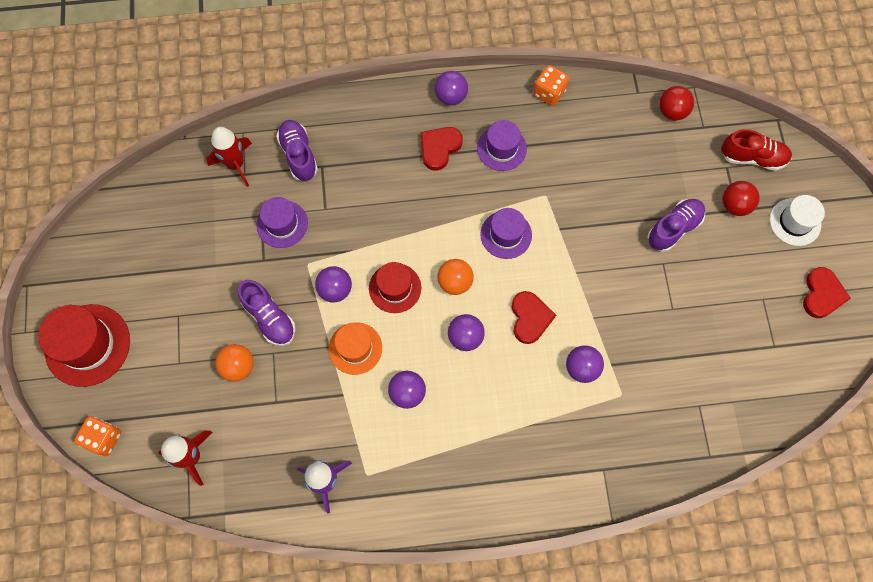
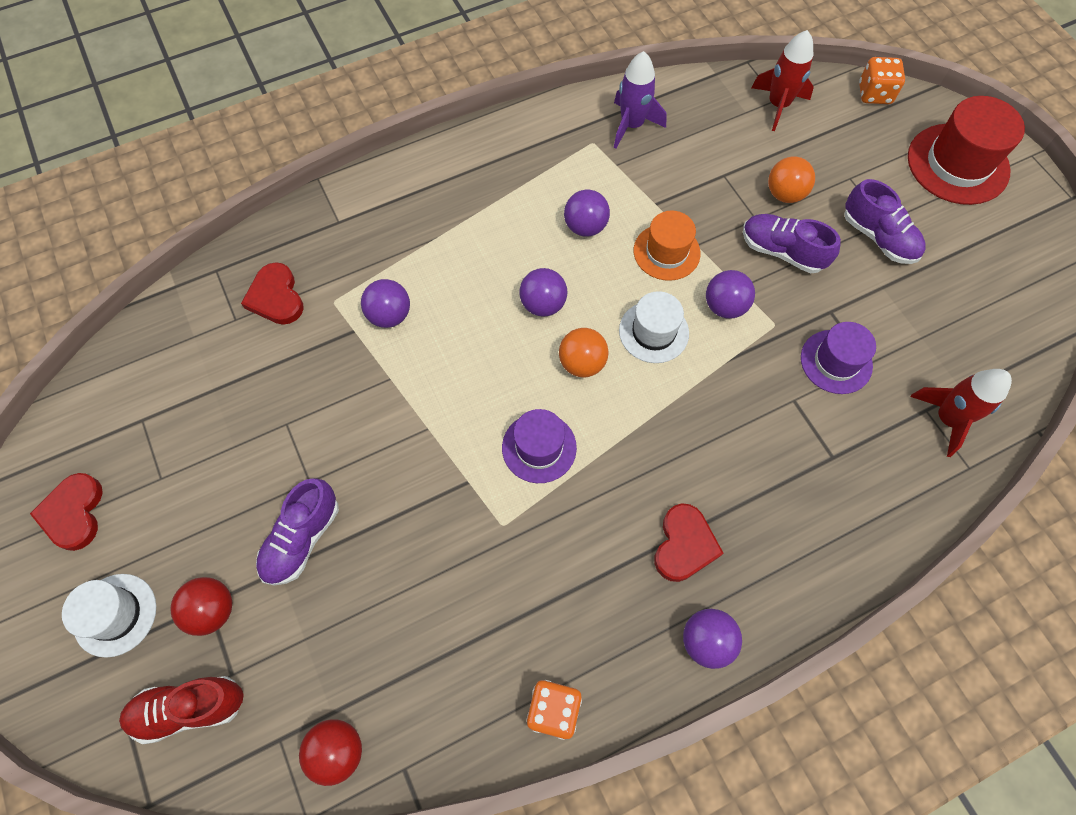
camera: 160 degrees right, 5 degrees down
(299, 155) = (873, 462): purple shoe -> purple shoe (878, 237)
(395, 288) = (653, 332): red hat -> white hat
(501, 148) = (593, 578): purple hat -> none
(530, 318) = (471, 351): red heart -> red heart (276, 297)

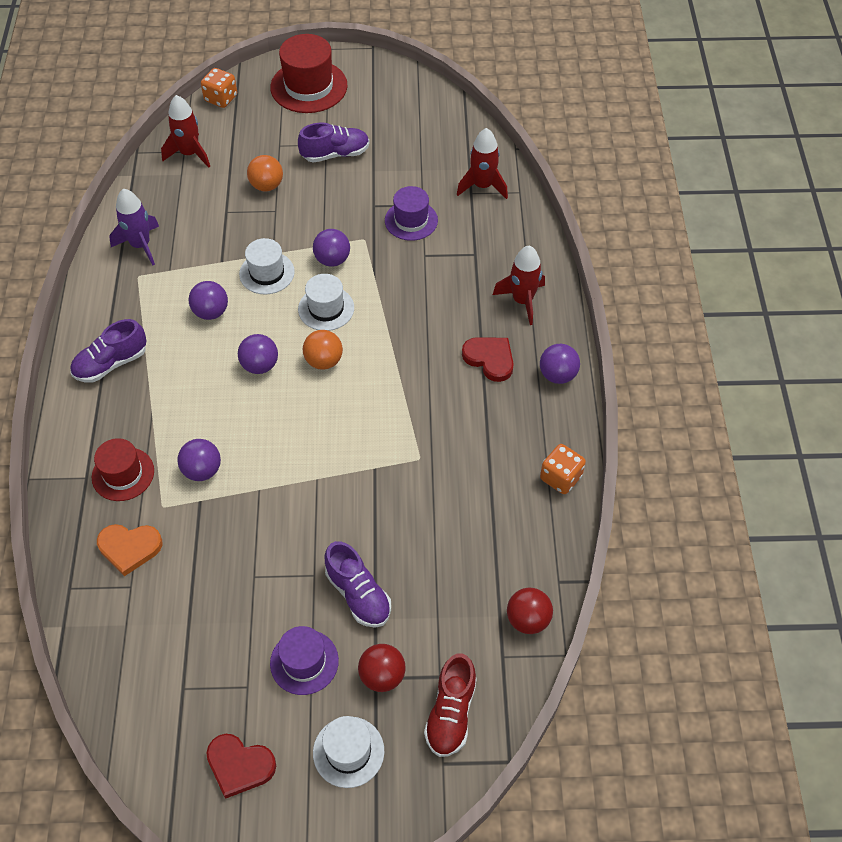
camera: 65 degrees left, 10 degrees down
(276, 297) = (129, 548): red heart -> orange heart
(355, 249) = (123, 474): none -> red hat
(539, 447) = (374, 413): purple hat -> purple hat (304, 662)
(666, 252) = (267, 273): orange hat -> white hat
(782, 251) = (311, 209): purple shoe -> purple shoe (111, 363)
(796, 547) = (522, 301): none -> red rocket

